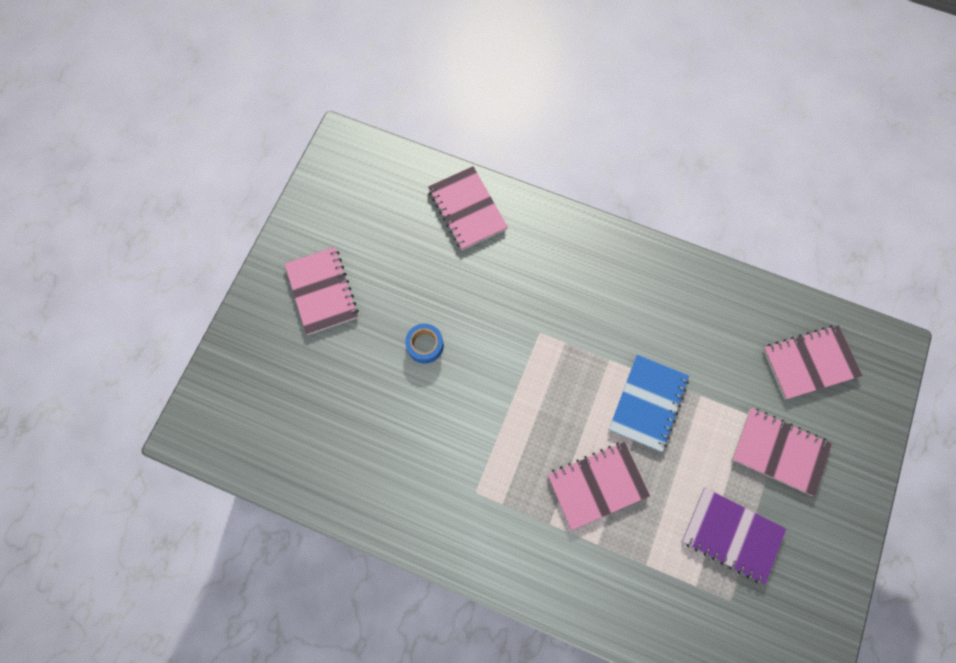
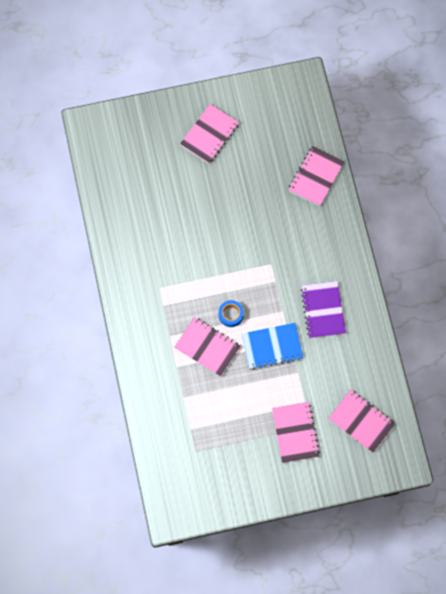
camera: 55 degrees right, 0 degrees up
(425, 345) = (219, 209): blue tape -> blue tape (231, 315)
(731, 535) = (230, 432): purple notebook -> purple notebook (323, 310)

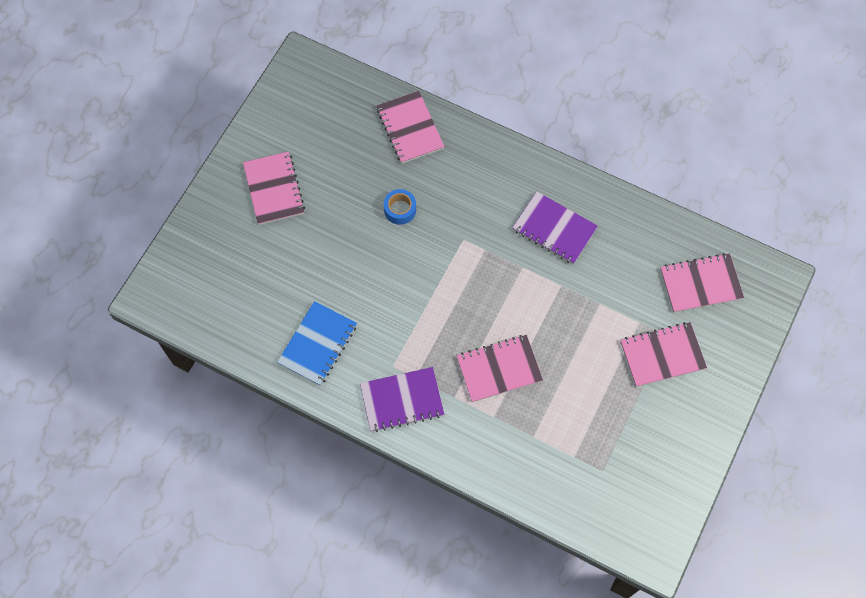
camera: 50 degrees left, 5 degrees down
(143, 309) = (402, 400): none -> purple notebook
(231, 315) = (484, 319): blue tape -> blue tape (400, 209)
(272, 346) = (551, 306): blue notebook -> blue notebook (317, 344)
(295, 433) = (662, 355): pink notebook -> pink notebook turned 45 degrees counterclockwise

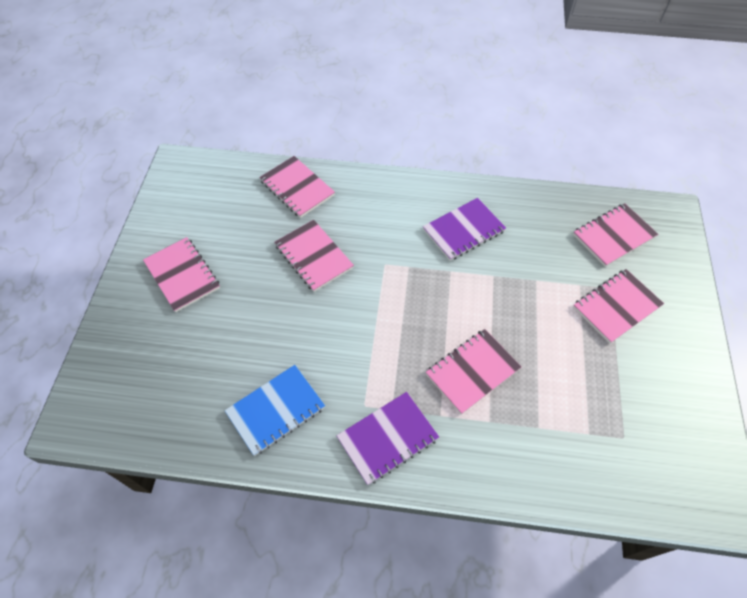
camera: 20 degrees left, 10 degrees down
(317, 344) = (276, 410): blue notebook -> blue notebook turned 45 degrees clockwise
(400, 209) = (314, 256): blue tape -> pink notebook
(554, 229) = (463, 230): purple notebook -> purple notebook turned 45 degrees counterclockwise

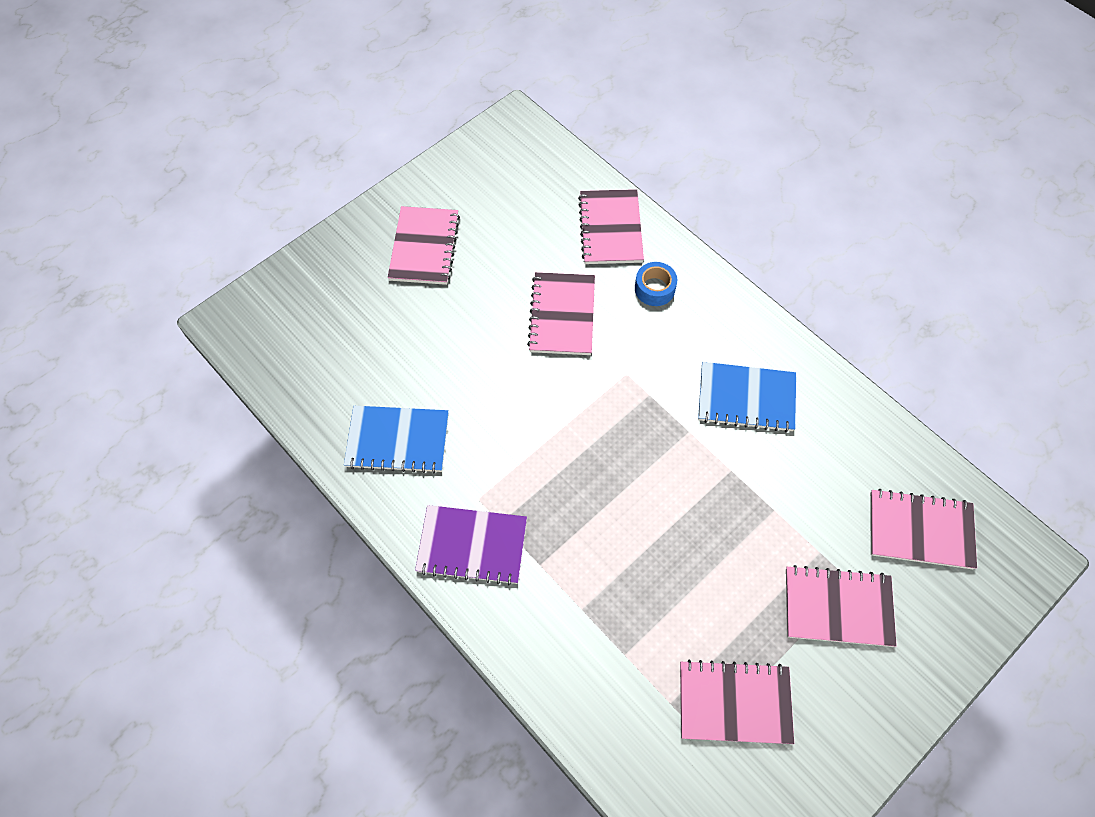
camera: 40 degrees right, 5 degrees up
(355, 205) = (654, 288): none -> blue tape
(463, 230) = (746, 398): purple notebook -> blue notebook
(472, 372) = (611, 549): pink notebook -> pink notebook (734, 703)

